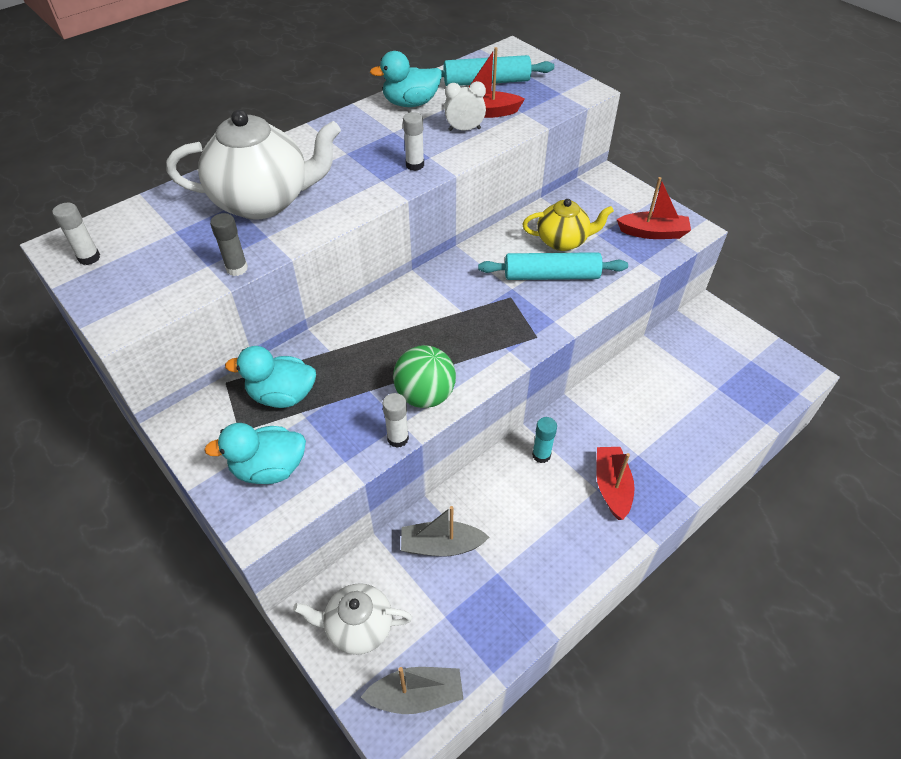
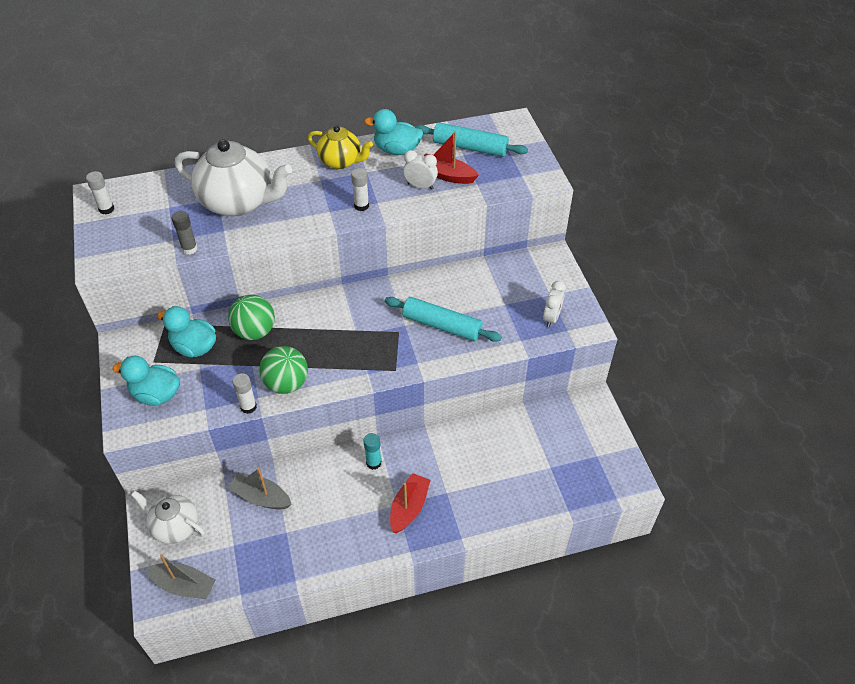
camera: 25 degrees right, 0 degrees up
(346, 352) = (255, 331): none -> green ball
(563, 241) = (472, 300): yellow teapot -> yellow teapot (341, 161)
(653, 233) = (551, 318): red boat -> white clock

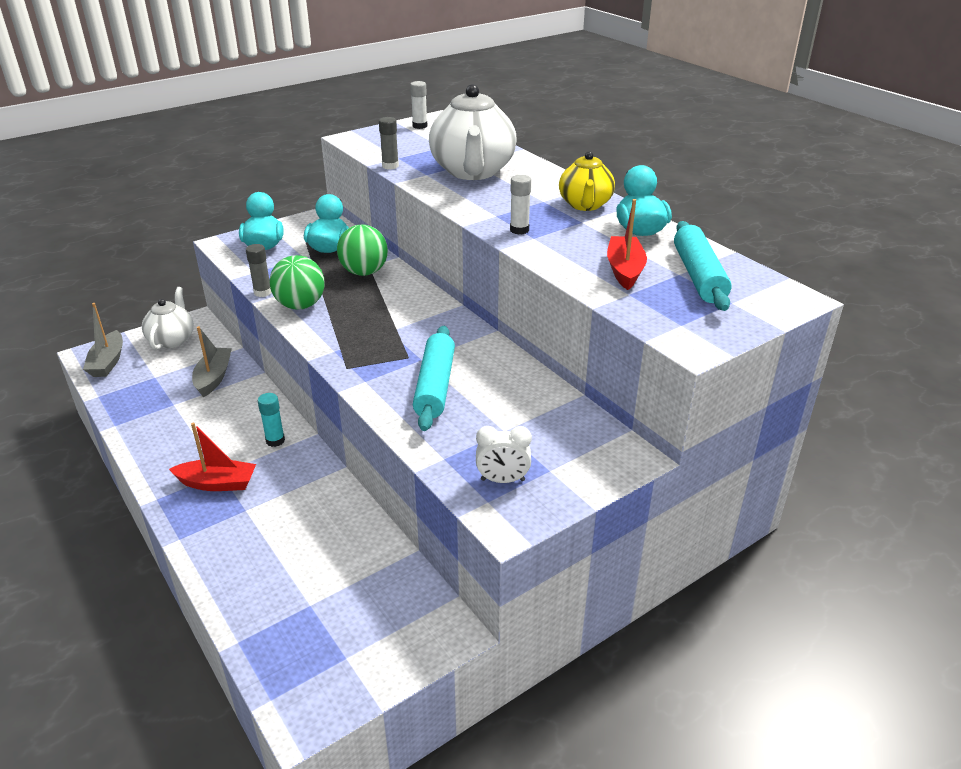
camera: 70 degrees right, 15 degrees down
(248, 407) = (262, 292): white glue stick -> grey glue stick
(420, 186) = (587, 257): white clock -> none

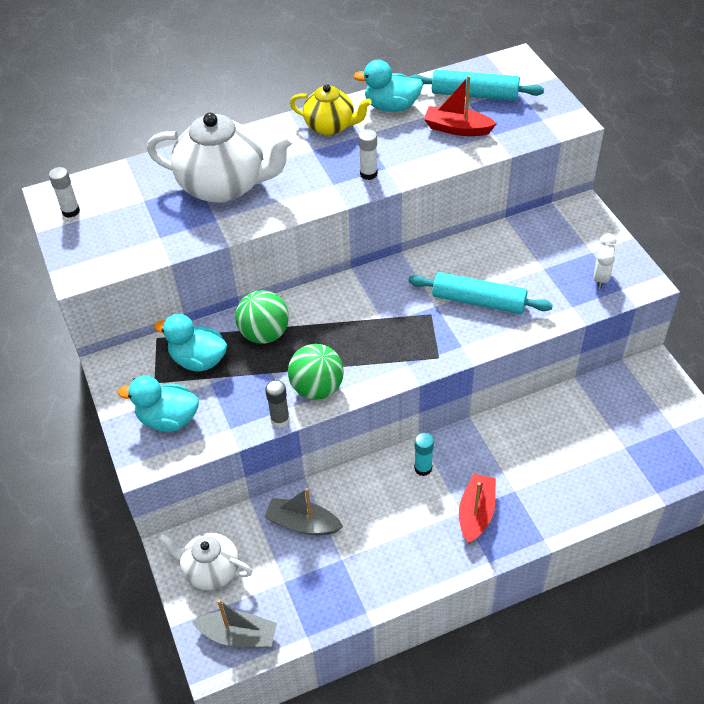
camera: 75 degrees left, 15 degrees up
(390, 166) = (182, 245): grey glue stick -> none

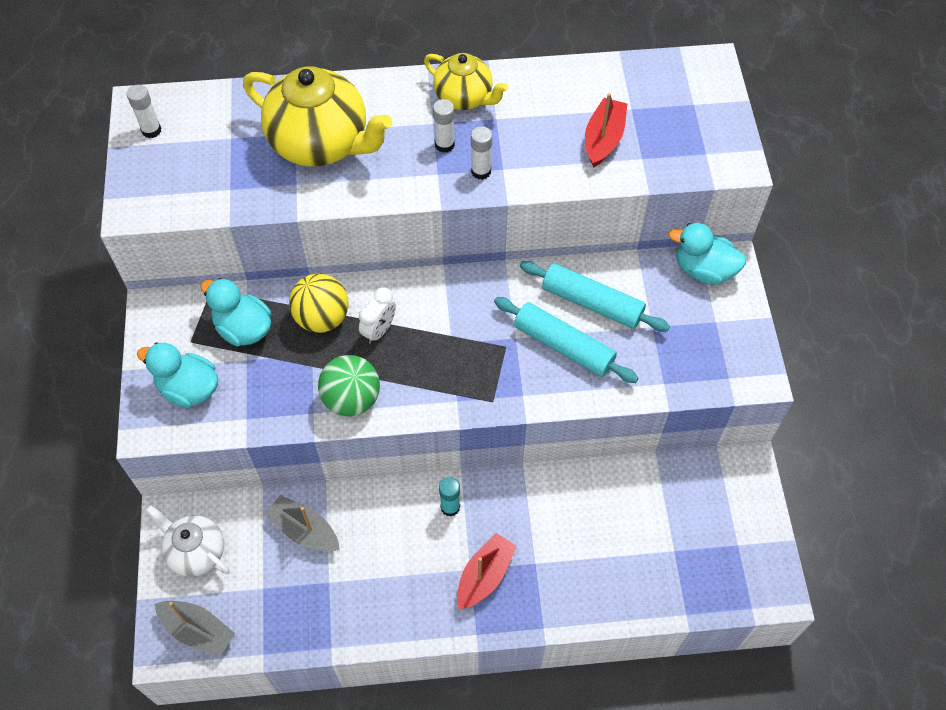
camera: 15 degrees right, 10 degrees up
(224, 186) = (321, 143): white teapot -> yellow teapot
(264, 334) = (322, 318): green ball -> yellow ball
(280, 420) = (300, 424): grey glue stick -> none
(329, 162) = (444, 145): none -> white glue stick
(391, 106) = (542, 89): turquoise duck -> turquoise duck (703, 270)
(457, 129) = (603, 139): red boat -> red boat turned 75 degrees clockwise
(474, 94) = (642, 98): turquoise rolling pin -> turquoise rolling pin (592, 303)
(600, 278) = (711, 357): white clock -> white clock (379, 330)

